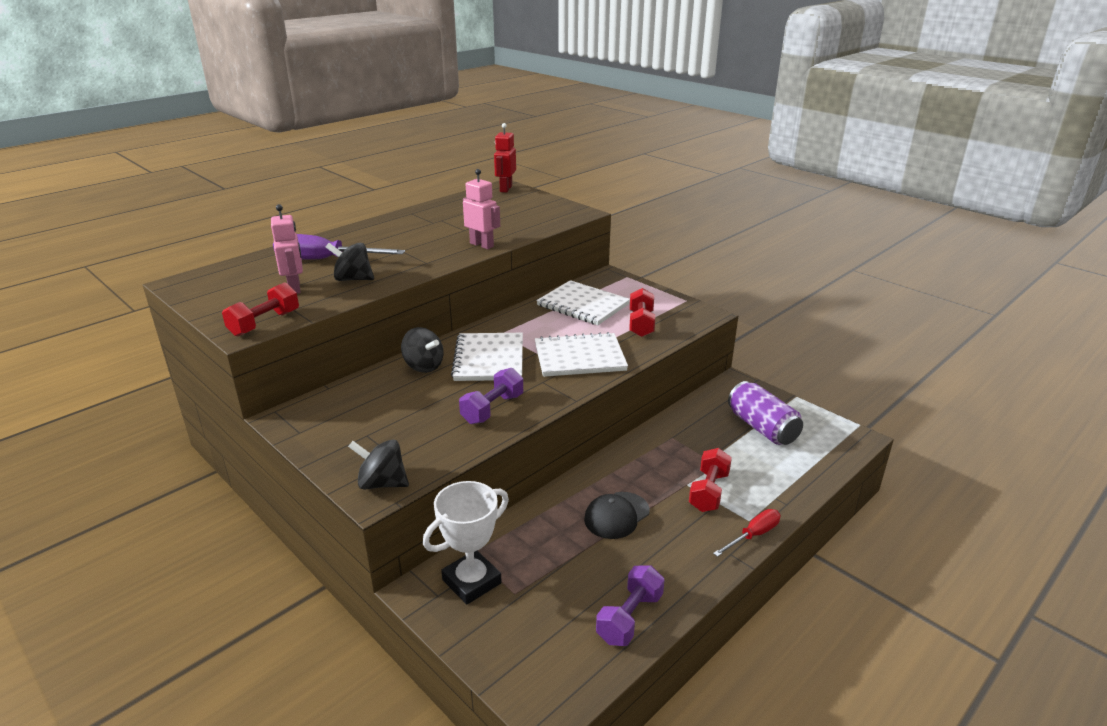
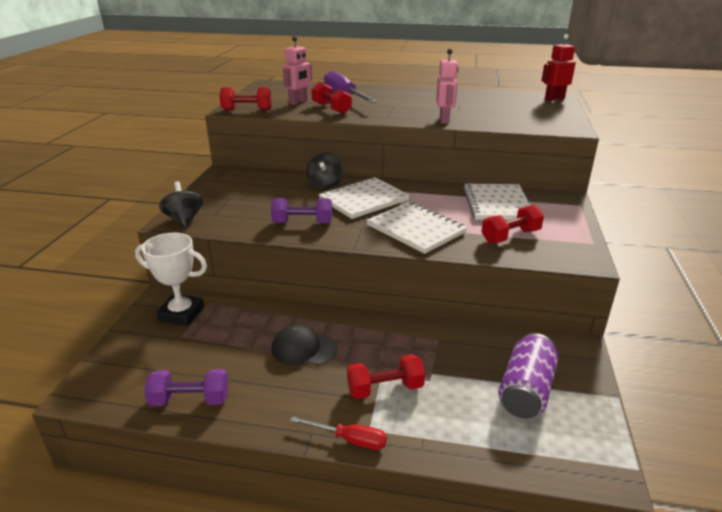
camera: 55 degrees right, 0 degrees up
(353, 279) = (331, 109): black spinning top -> red dumbbell

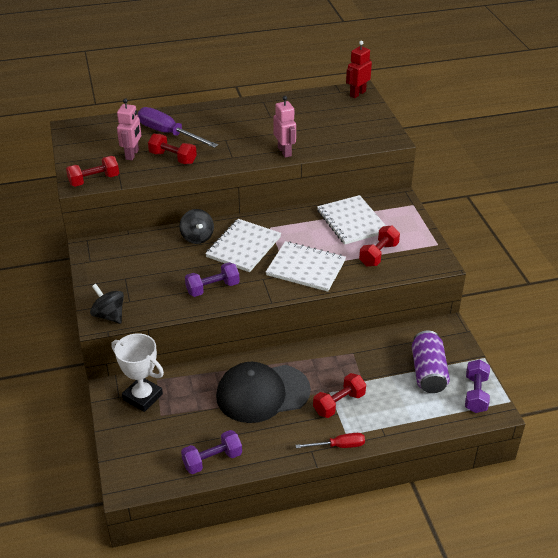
camera: 25 degrees left, 10 degrees up
(181, 314) = (143, 397): white trophy -> white trophy turned 45 degrees clockwise
(303, 349) = (262, 393): black cap -> black cap, size x1.80
(584, 440) = (475, 394): none -> purple dumbbell

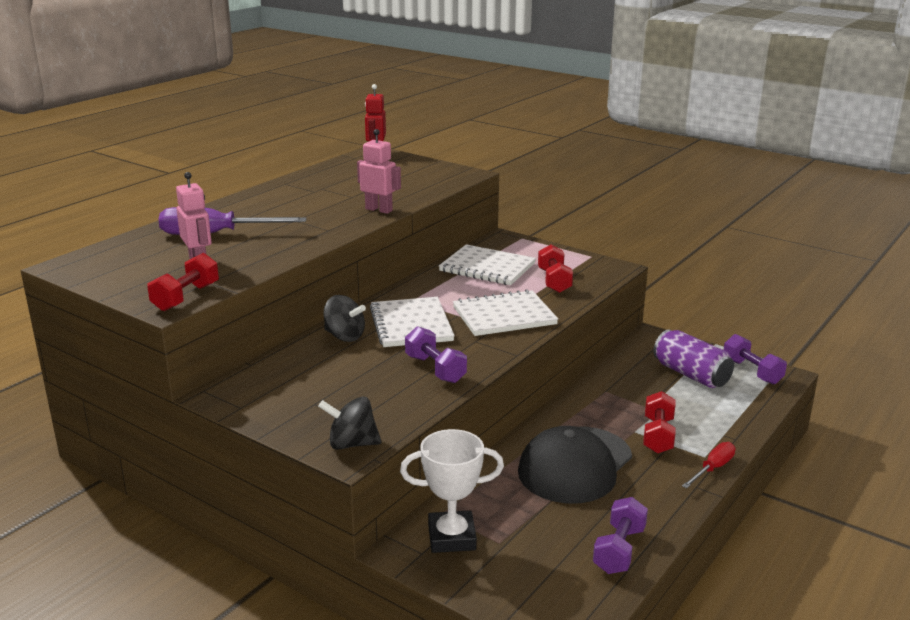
camera: 40 degrees left, 15 degrees down
(173, 158) = (257, 250): red dumbbell -> none
(212, 288) = (435, 369): purple dumbbell -> purple dumbbell turned 60 degrees counterclockwise

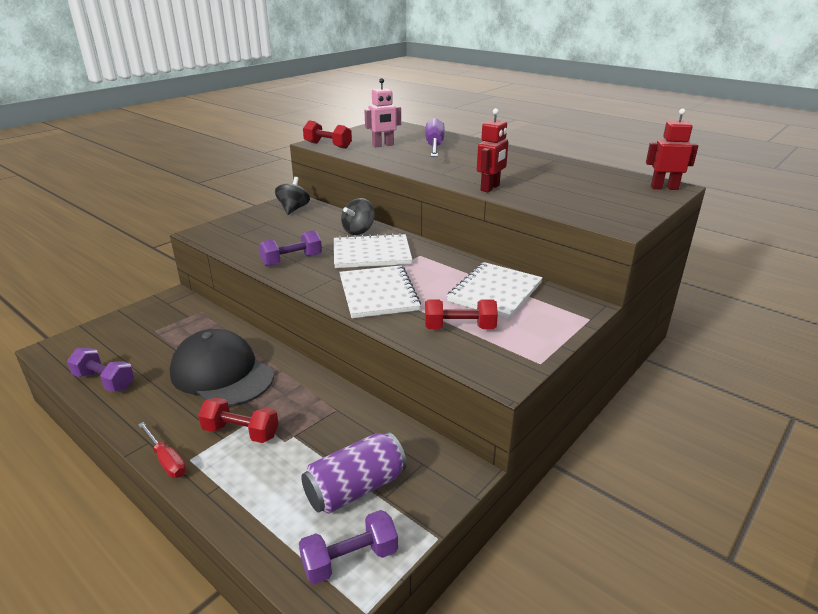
camera: 95 degrees right, 5 degrees up
(351, 444) = (210, 233): black spinning top -> black spinning top (293, 209)
(379, 210) = (490, 188): pink robot -> red robot
(451, 537) = (173, 313): white trophy -> none

